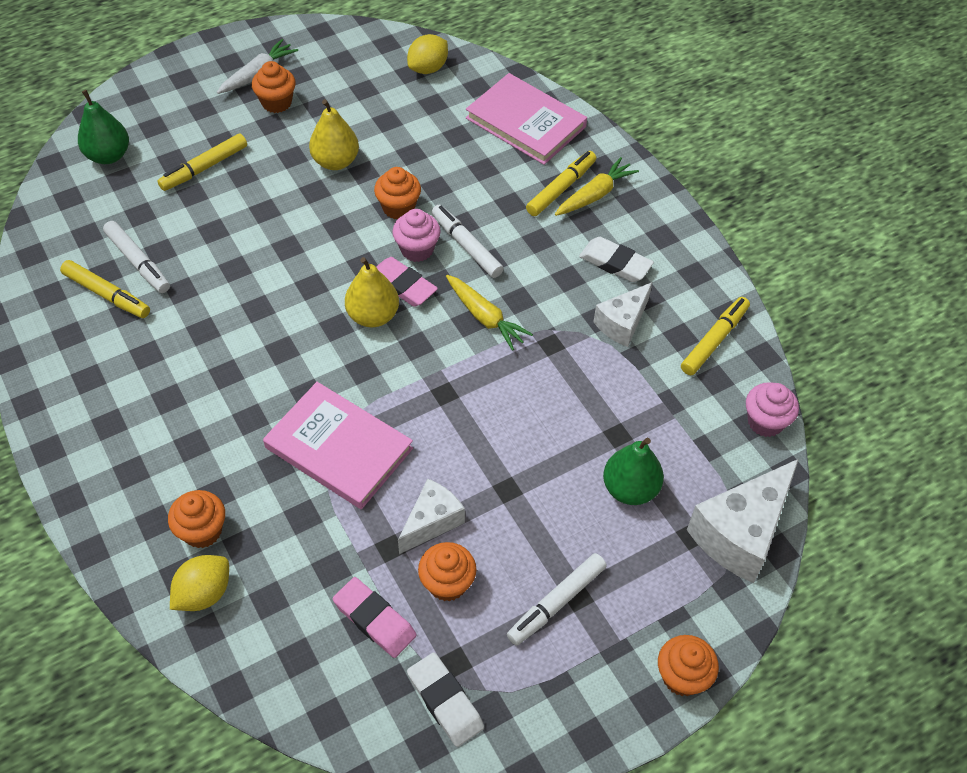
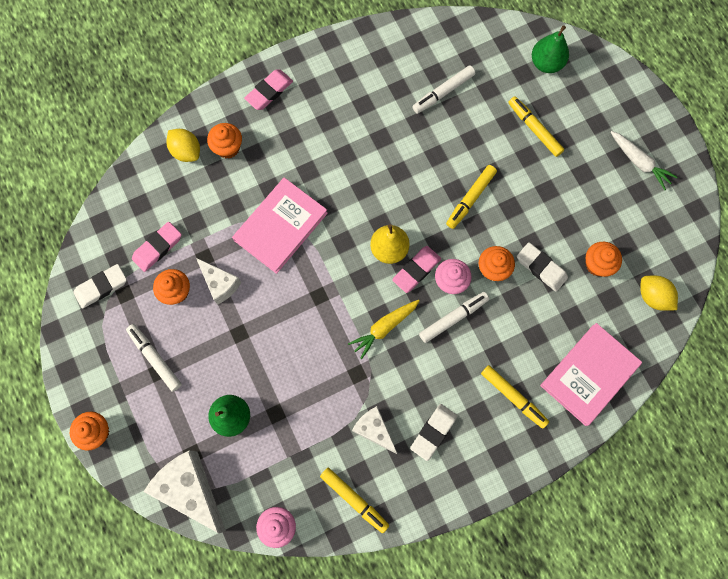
camera: 95 degrees right, 20 degrees up
(106, 294) = (415, 75): yellow marker -> yellow marker (471, 198)
(108, 479) = (269, 91): none -> pink eraser
(276, 103) = (606, 177): orange cupcake -> orange cupcake (597, 264)
(335, 161) = (542, 222): yellow pear -> none
(396, 163) = (541, 268): none -> white eraser
(595, 195) = (506, 424): yellow carrot -> none

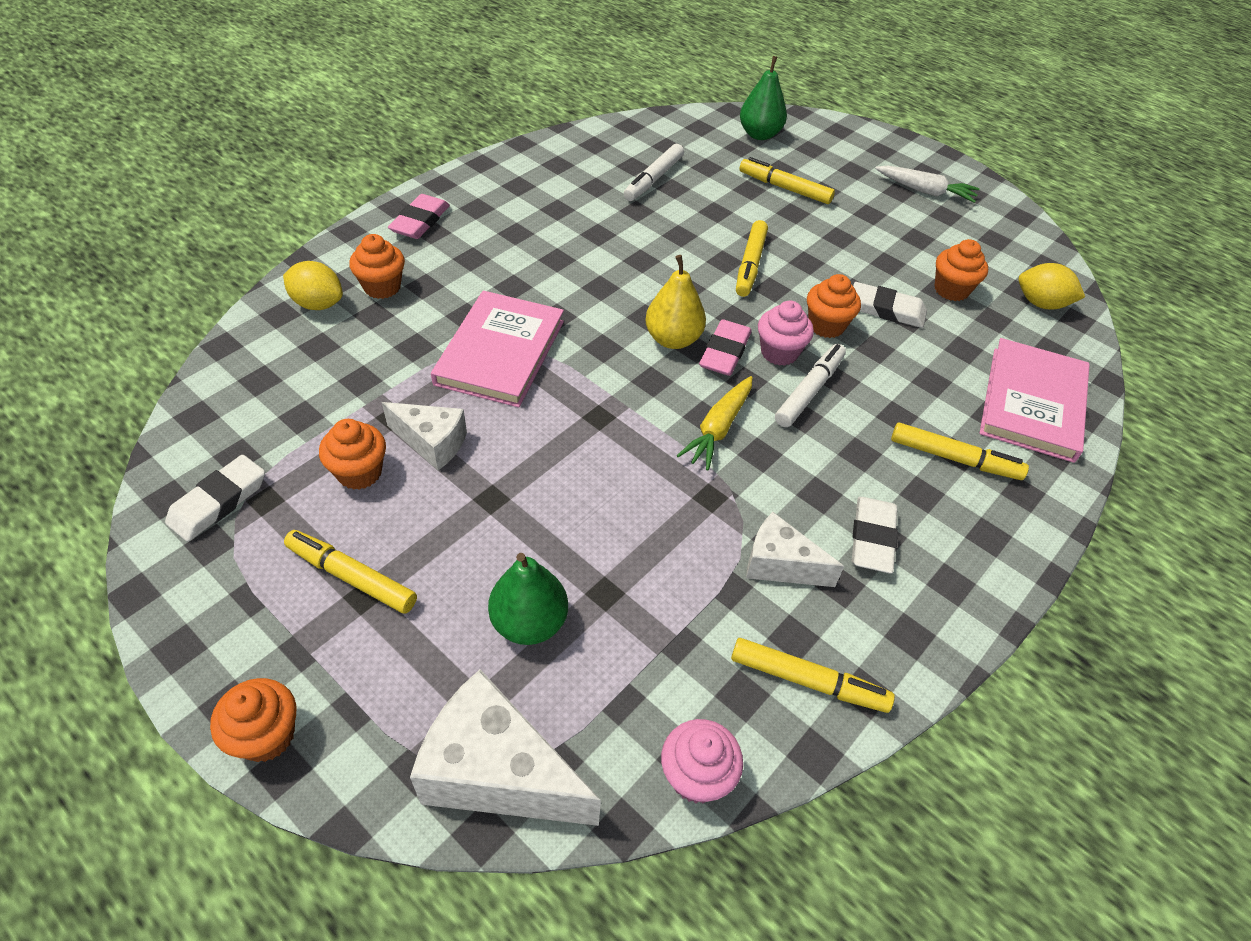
camera: 25 degrees left, 25 degrees down
(155, 359) = (352, 577): white marker -> yellow marker
(157, 248) = (307, 425): pink eraser -> none

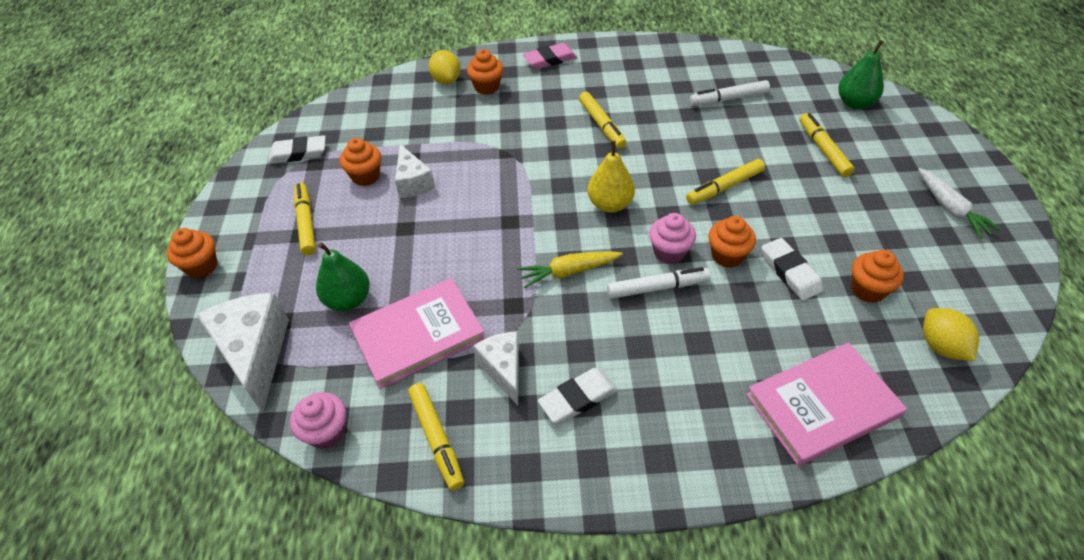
camera: 50 degrees right, 0 degrees up
(500, 352) = (502, 155): pink book -> pink book (418, 335)
(725, 352) = (633, 231): pink eraser -> none
(953, 458) = (703, 395): yellow marker -> yellow marker (601, 124)

